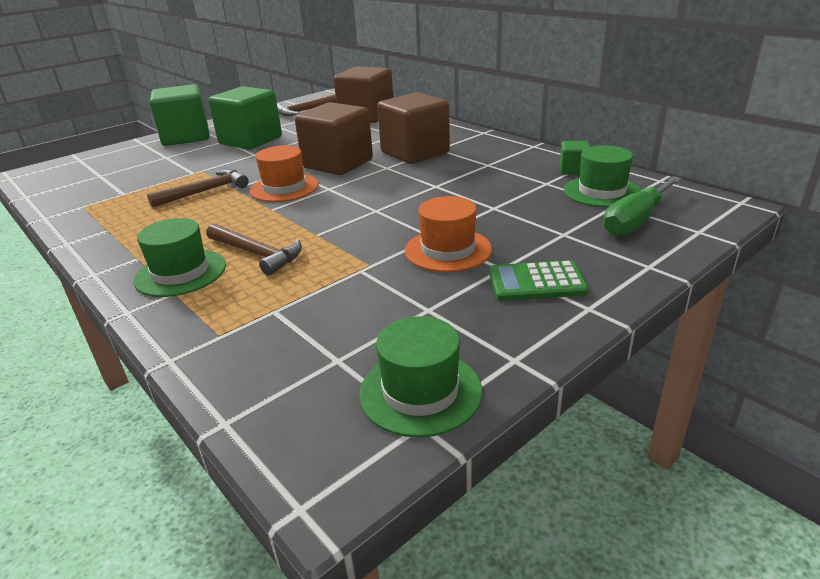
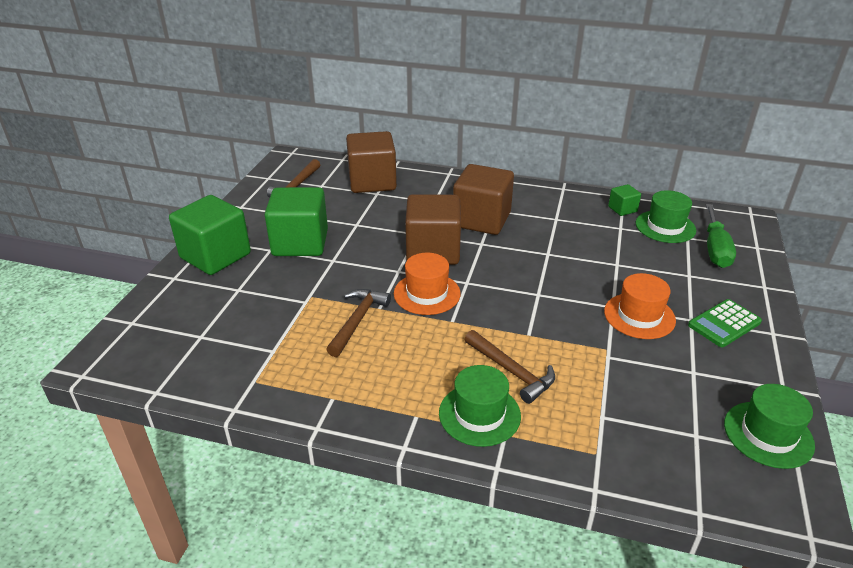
camera: 35 degrees left, 5 degrees up
(257, 254) = (511, 371): brown hammer -> brown hammer turned 45 degrees clockwise

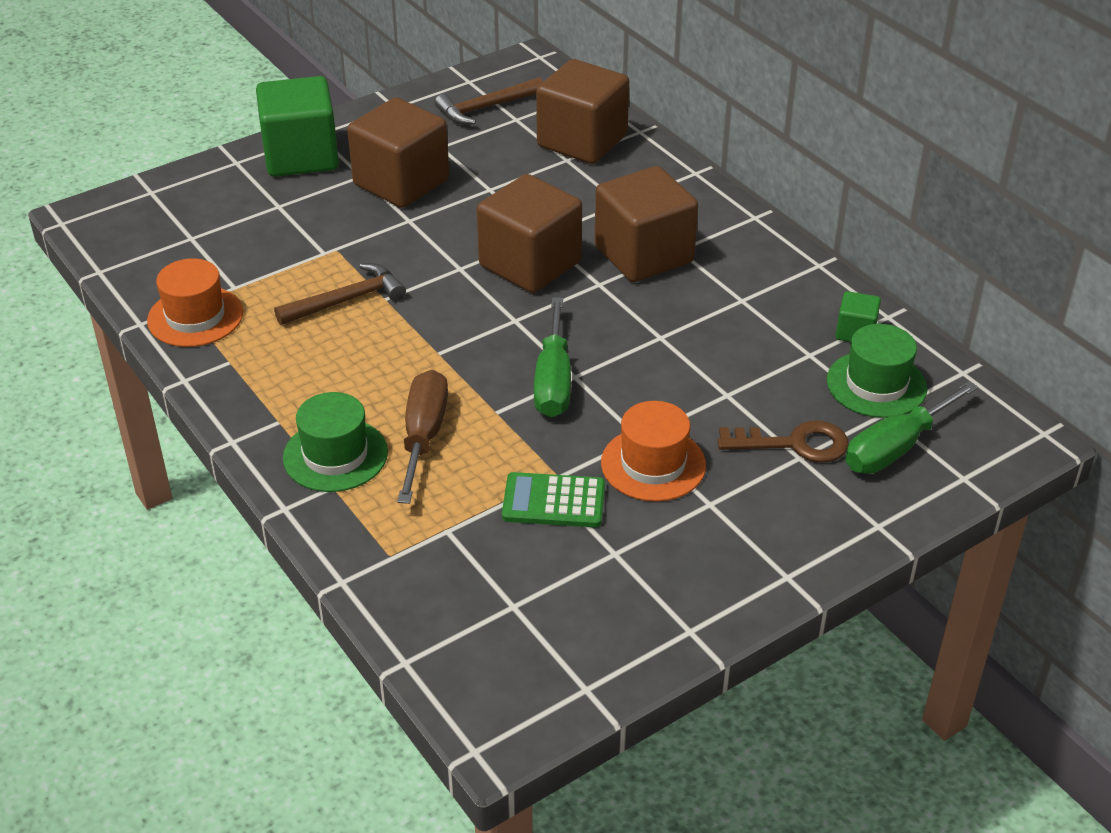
camera: 40 degrees right, 5 degrees up
(300, 243) = (401, 182): green cube -> brown cube
(427, 293) = (454, 309): orange hat -> orange hat (195, 317)
(511, 371) = (423, 436): brown hammer -> brown screwdriver
(532, 302) = (553, 381): none -> green screwdriver
(678, 270) = (794, 444): none -> brown key
(724, 324) = (743, 531): green calculator -> green calculator (553, 501)
(768, 434) = (590, 654): green hat -> none

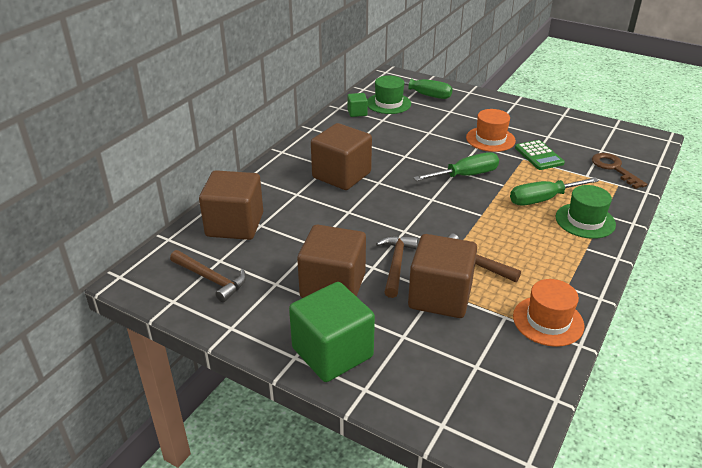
camera: 115 degrees left, 5 degrees down
(398, 239) = (396, 264): none -> brown hammer
(423, 436) = (542, 199): brown screwdriver -> green screwdriver
(530, 264) = (380, 208): brown cube -> brown cube (440, 296)
(794, 444) = (443, 113): brown key -> brown key (614, 168)

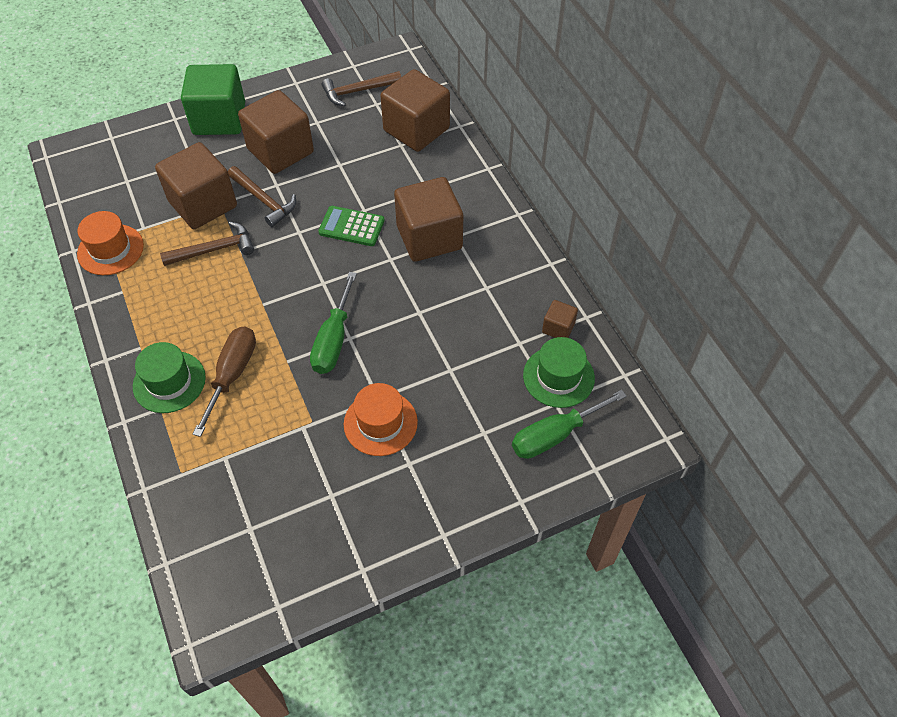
camera: 125 degrees right, 20 degrees up
(357, 112) = (558, 328): green cube -> brown cube
(539, 156) = (303, 444): green calculator -> green calculator (351, 227)
(542, 199) = (232, 375): green screwdriver -> brown screwdriver
(614, 168) = (207, 502): brown key -> none

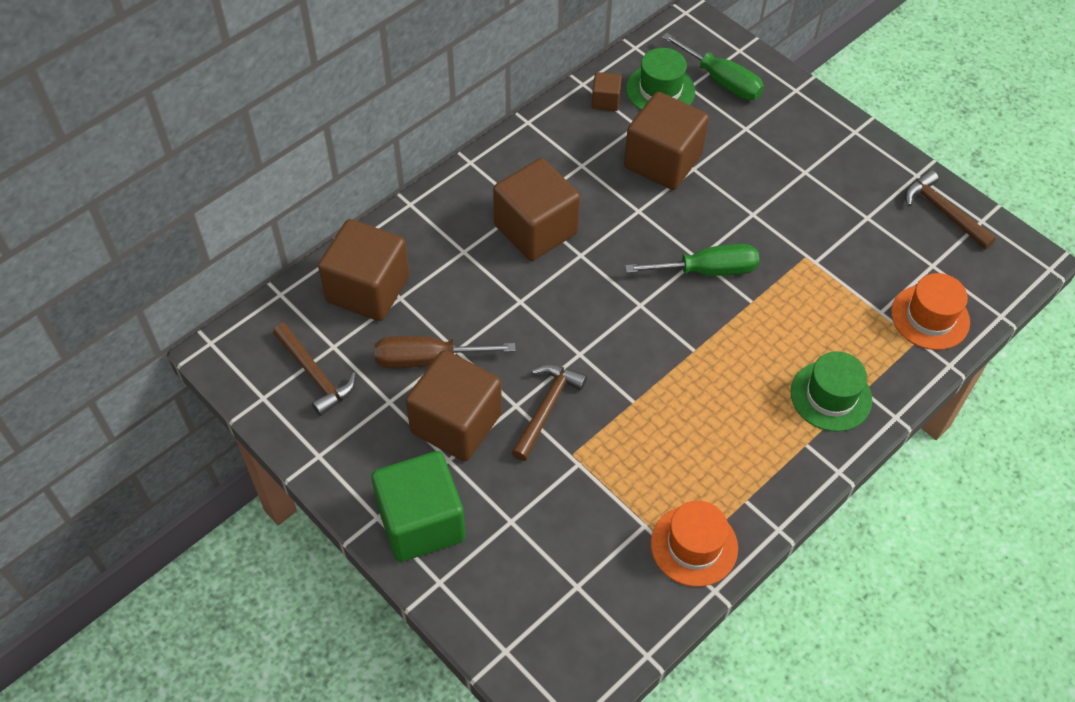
camera: 110 degrees left, 0 degrees up
(203, 204) = (579, 473): brown cube -> brown cube (662, 161)
(214, 249) = (642, 429): brown hammer -> brown hammer (943, 212)
(232, 375) = (792, 342): brown screwdriver -> brown screwdriver (427, 359)
(351, 227) = (550, 305): green calculator -> none
(380, 423) = (777, 204): orange hat -> orange hat (930, 317)

